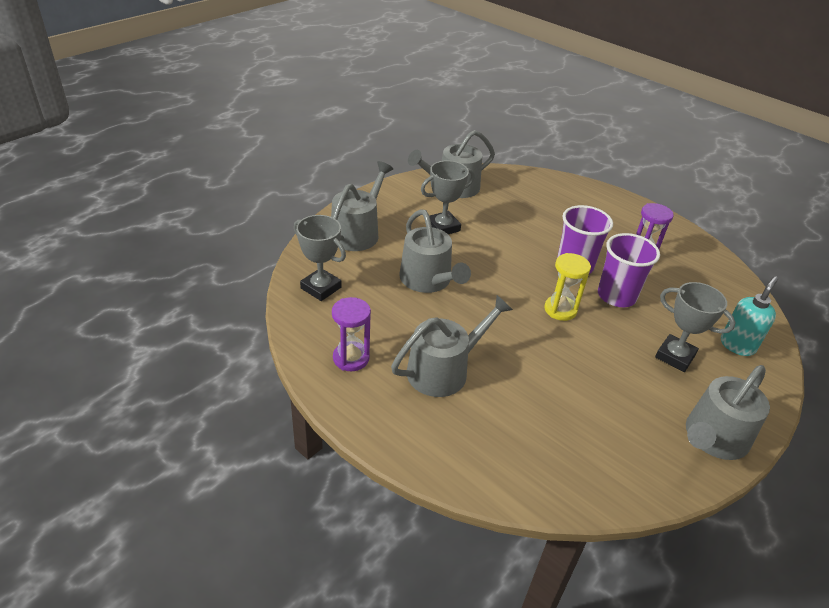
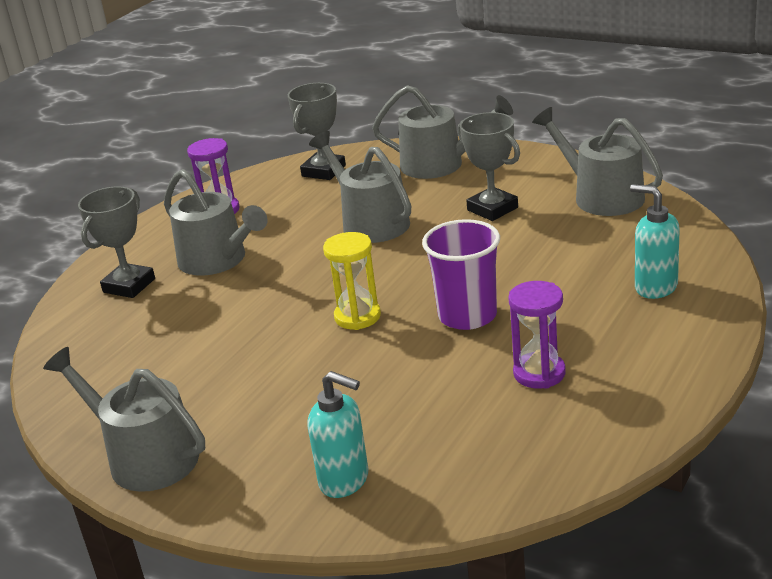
camera: 85 degrees right, 10 degrees down
(428, 280) = (370, 222): grey watering can -> grey watering can turned 90 degrees clockwise
(566, 200) = (655, 287): none -> turquoise soap dispenser
(616, 296) = (413, 358): purple cup -> none
(675, 356) = (296, 419): grey trophy -> grey trophy (129, 285)

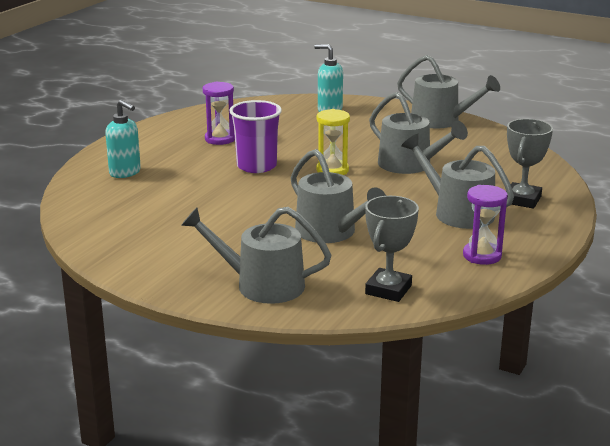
camera: 175 degrees right, 5 degrees down
(492, 209) = (220, 234): grey trophy -> none
(601, 196) = (121, 237): grey watering can -> grey watering can (410, 165)

